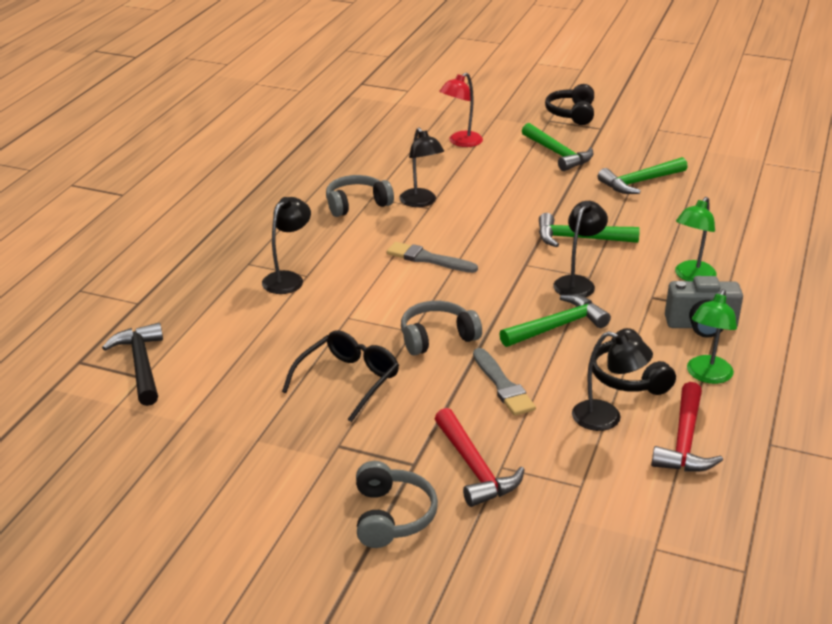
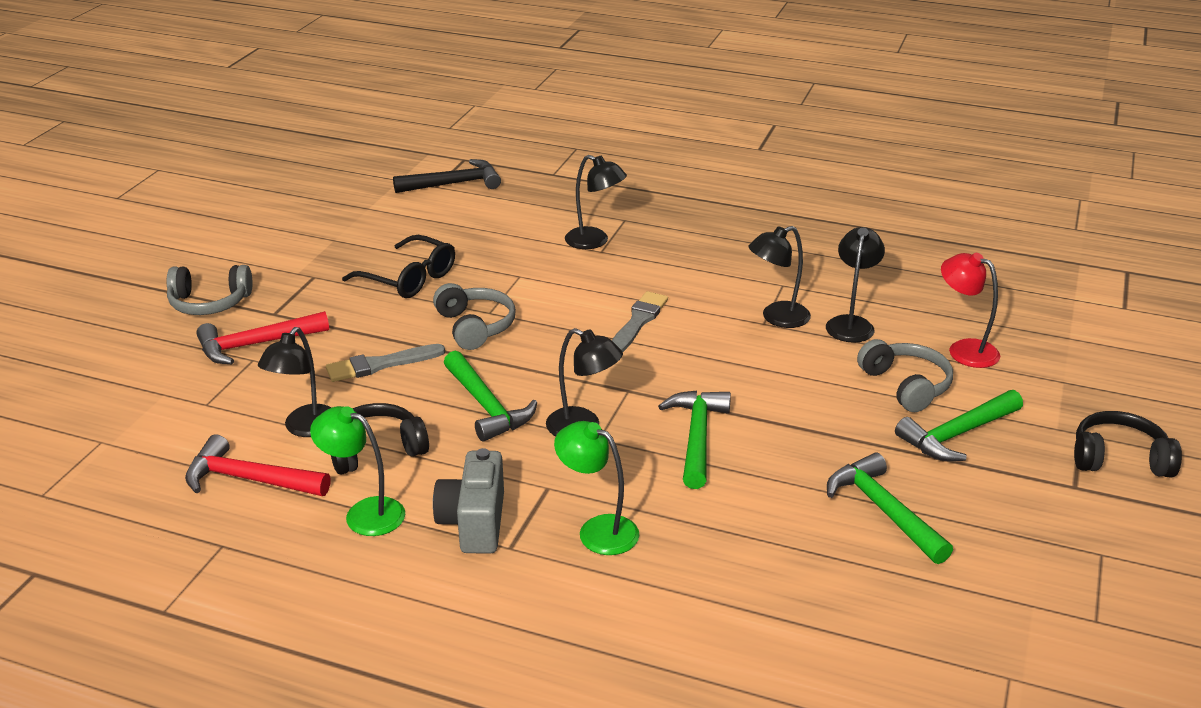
camera: 90 degrees right, 0 degrees up
(357, 204) = (762, 275): grey headphones -> grey headphones (906, 385)
(428, 176) = (851, 323): none -> black lamp

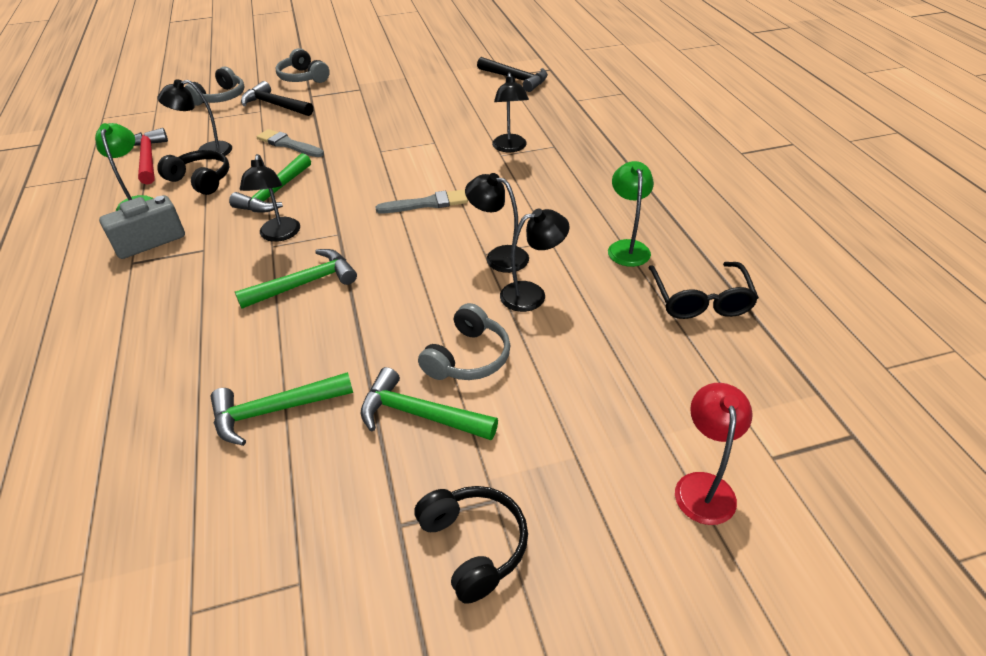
camera: 55 degrees right, 10 degrees up
(256, 344) = (275, 105): red hammer -> black hammer
(409, 278) = (389, 113): black glasses -> black glasses (700, 300)
(475, 327) = (358, 153): grey headphones -> grey headphones (220, 97)
(598, 530) = (168, 287): green lamp -> green lamp (627, 247)
(883, 511) = (275, 411): green hammer -> green hammer turned 135 degrees counterclockwise
(964, 349) = (561, 371): red lamp -> red lamp (703, 486)

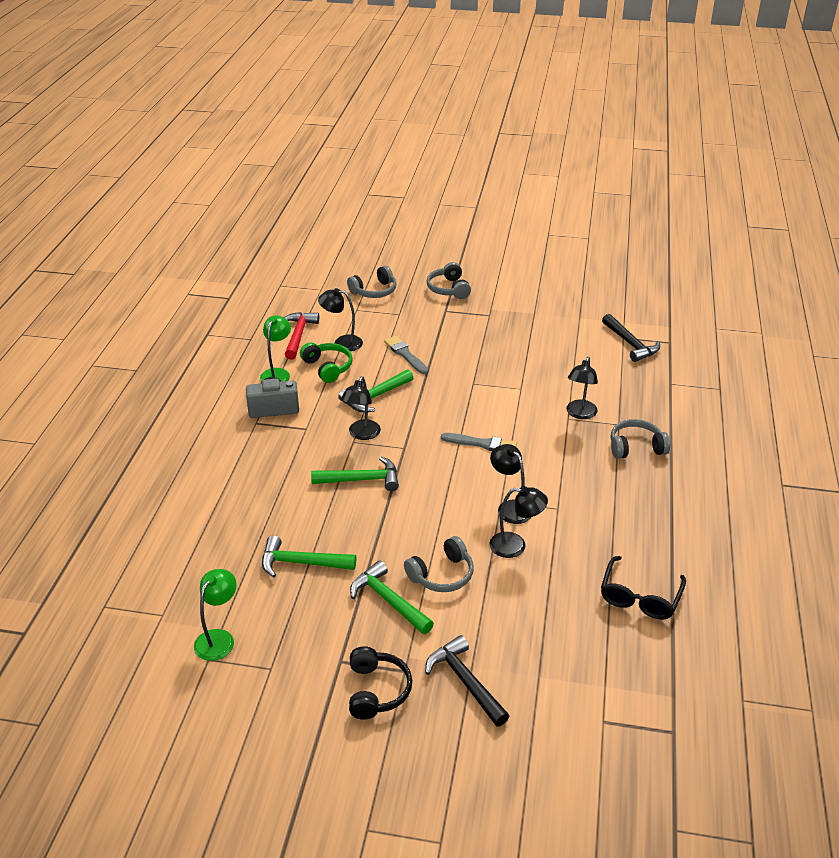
camera: 25 degrees right, 5 degrees down
(201, 180) = (328, 368): black headphones -> green headphones
(275, 105) = (413, 312): black hammer -> black hammer (465, 682)
(586, 161) = (636, 447): none -> grey headphones
(627, 247) = (614, 535): green lamp -> green lamp (219, 638)
(703, 486) = (541, 718): red lamp -> none

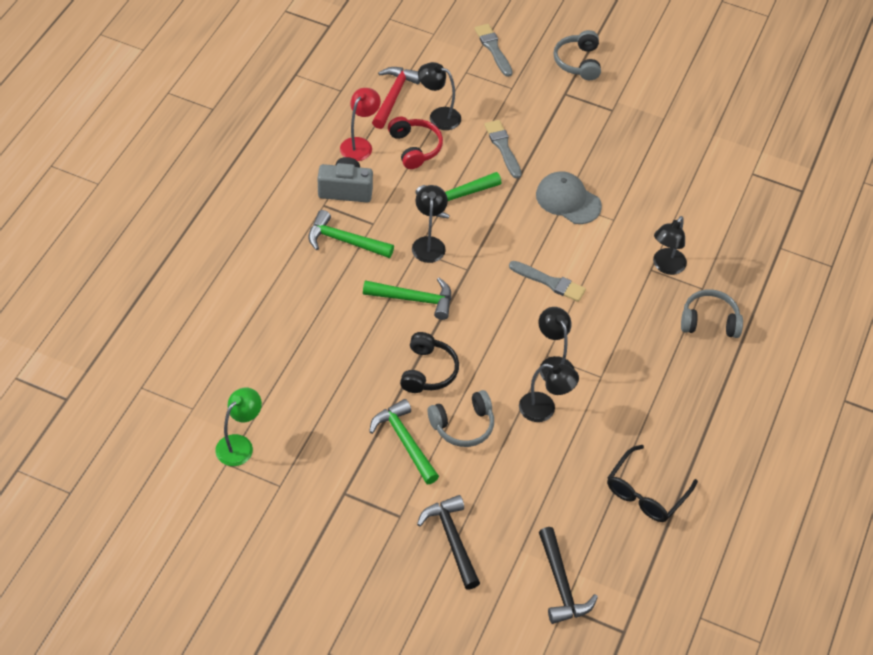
camera: 10 degrees right, 15 degrees up
(277, 373) = (359, 144): green lamp -> red lamp
(302, 563) = (333, 382): green hammer -> green hammer (345, 241)
(328, 368) = (415, 148): green headphones -> red headphones
(362, 434) = (429, 243): black lamp -> black lamp turned 150 degrees clockwise
(374, 291) = (493, 48): grey headphones -> grey brush
(377, 690) = (370, 529): black headphones -> black headphones (428, 371)
(475, 382) = (568, 200): none -> grey cap
(630, 344) = (757, 184): black hammer -> black hammer (561, 584)

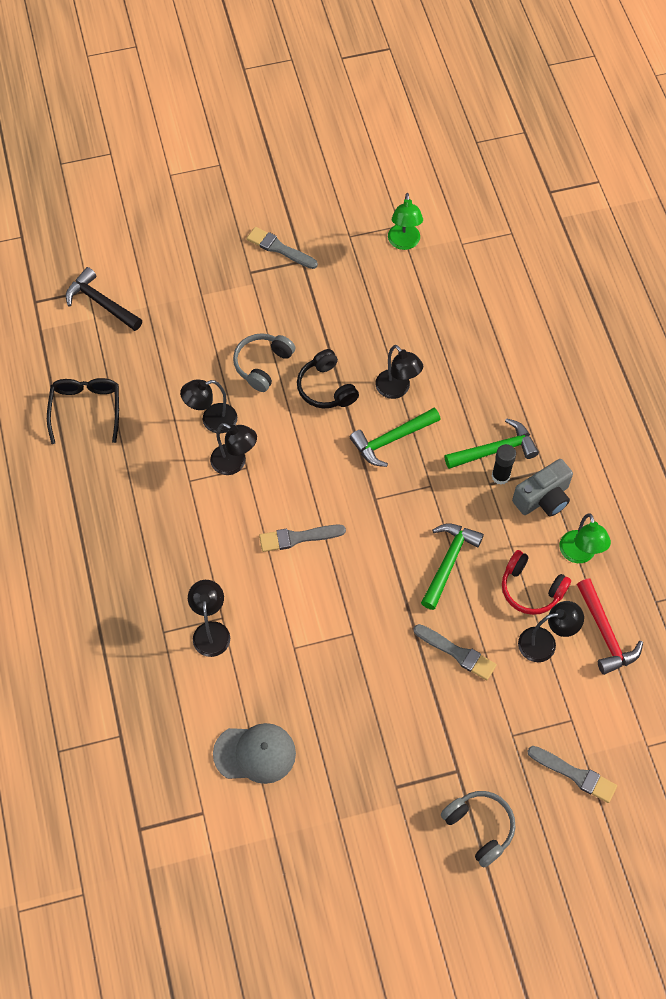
camera: 145 degrees right, 10 degrees up
(353, 520) = (279, 248): none -> grey brush
(359, 144) = (579, 554): red lamp -> green lamp
(360, 222) = (500, 476): none -> black glue stick
(405, 442) = (294, 324): green hammer -> none
(429, 243) = (427, 499): black lamp -> black lamp (397, 389)
(452, 540) = (200, 281): black hammer -> none
(568, 200) = (350, 637): grey cap -> grey cap (255, 753)
(709, 321) = (134, 601): grey headphones -> none

